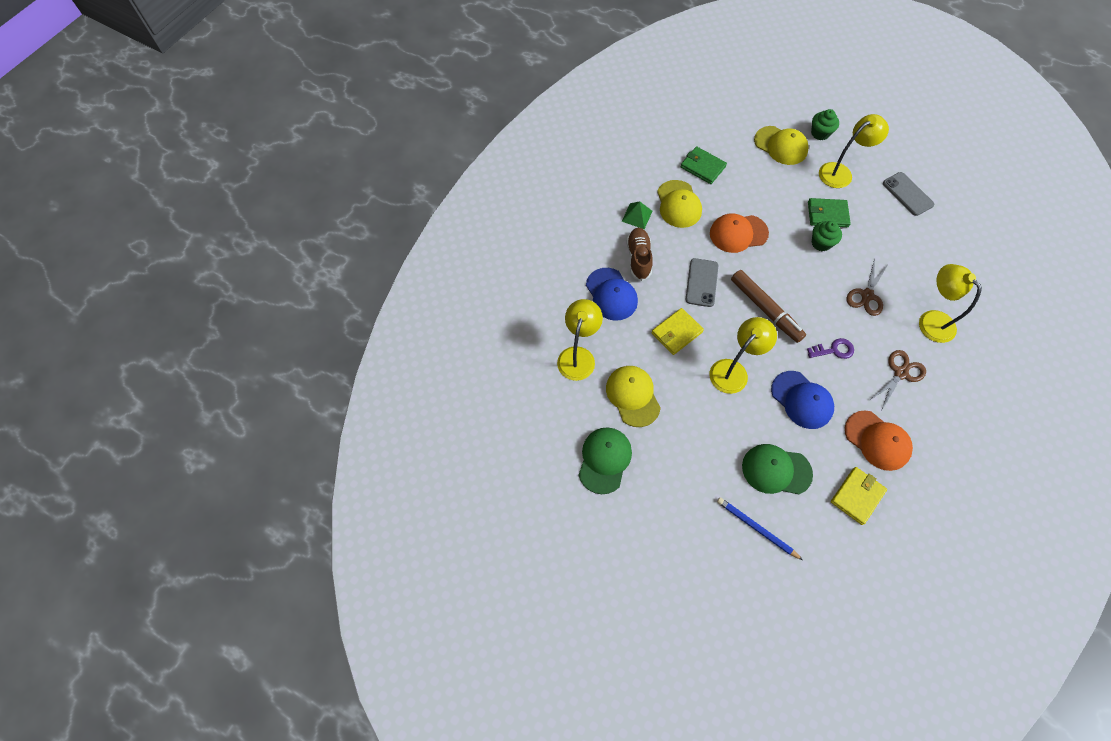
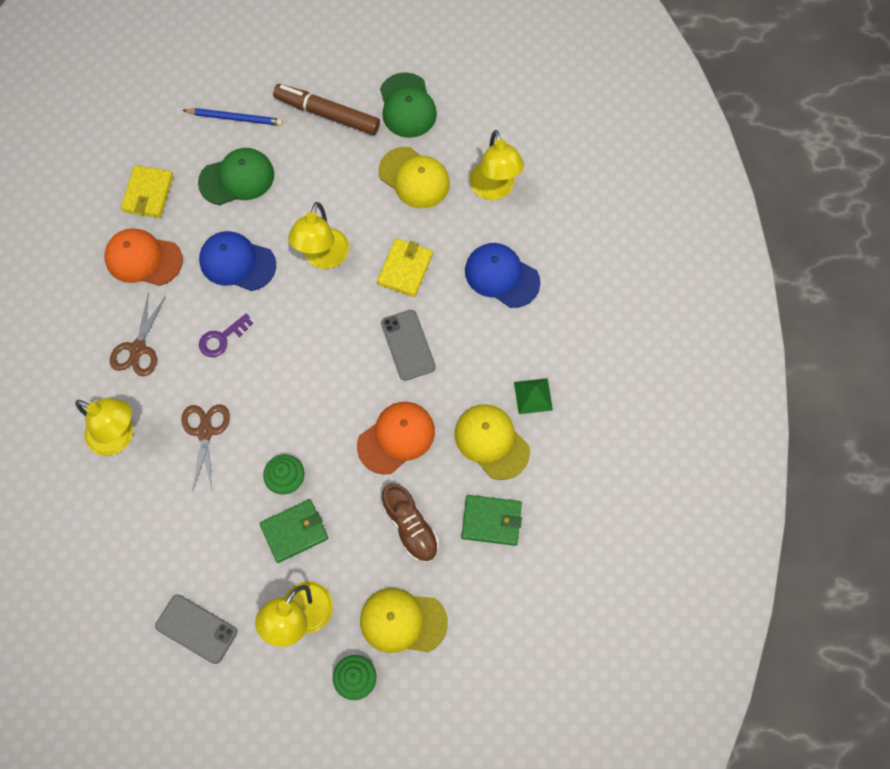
camera: 150 degrees right, 5 degrees up
(638, 258) = (497, 338): brown shoe -> brown shoe (410, 527)
(765, 309) = (319, 349): brown marker -> brown marker (327, 114)

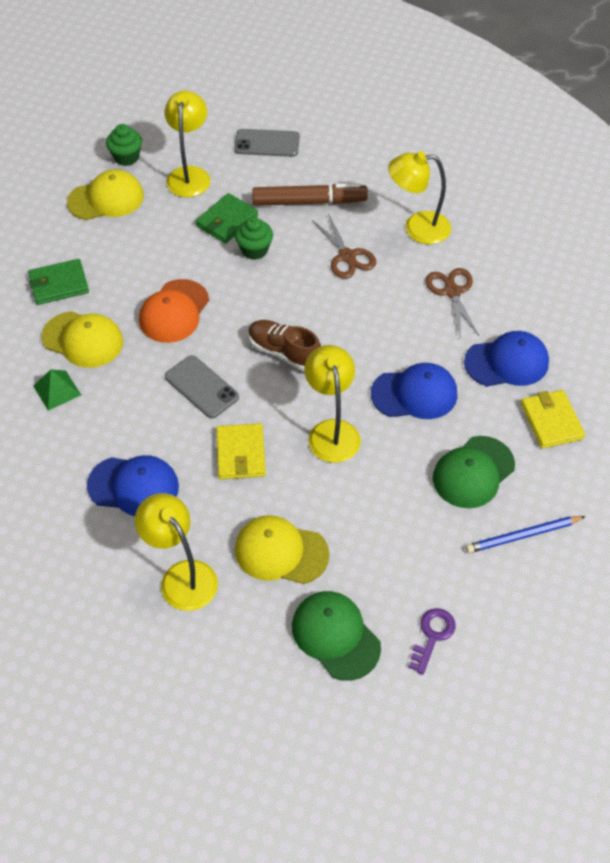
camera: 155 degrees right, 15 degrees down
(143, 259) = (507, 362): orange cap -> blue cap
(221, 339) = (383, 327): purple key -> purple key (432, 635)
(327, 114) = (423, 585): brown marker -> brown marker (309, 202)
(410, 527) = (129, 256): brown shoe -> brown shoe (284, 352)

